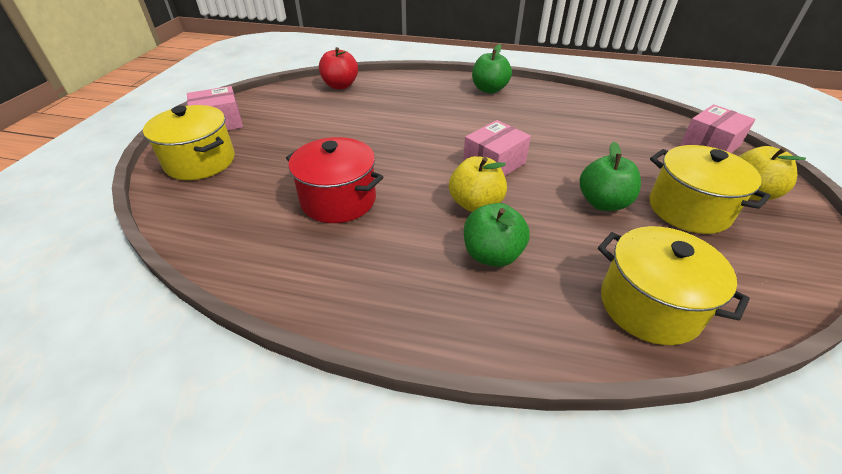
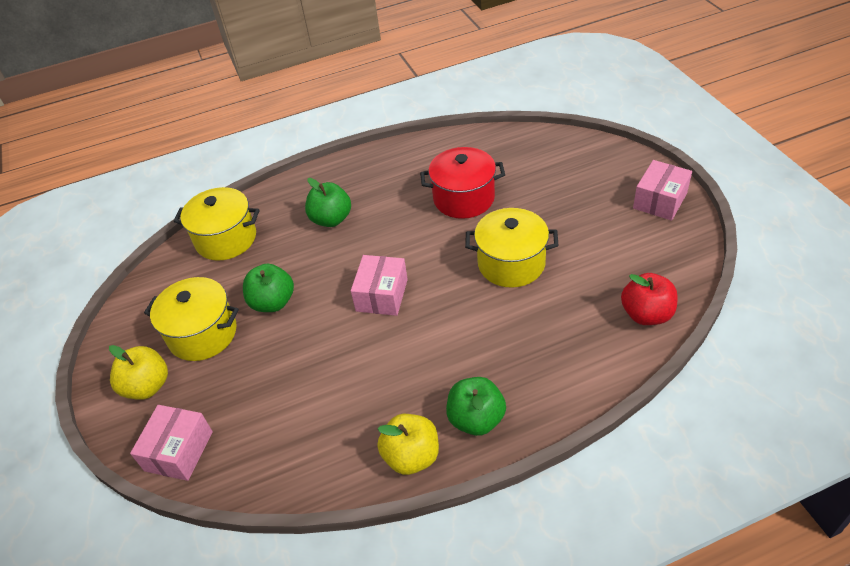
camera: 150 degrees right, 5 degrees up
(200, 162) = (601, 168): yellow pot -> yellow pot (511, 263)
(475, 204) = (367, 248): yellow apple -> yellow apple (411, 456)

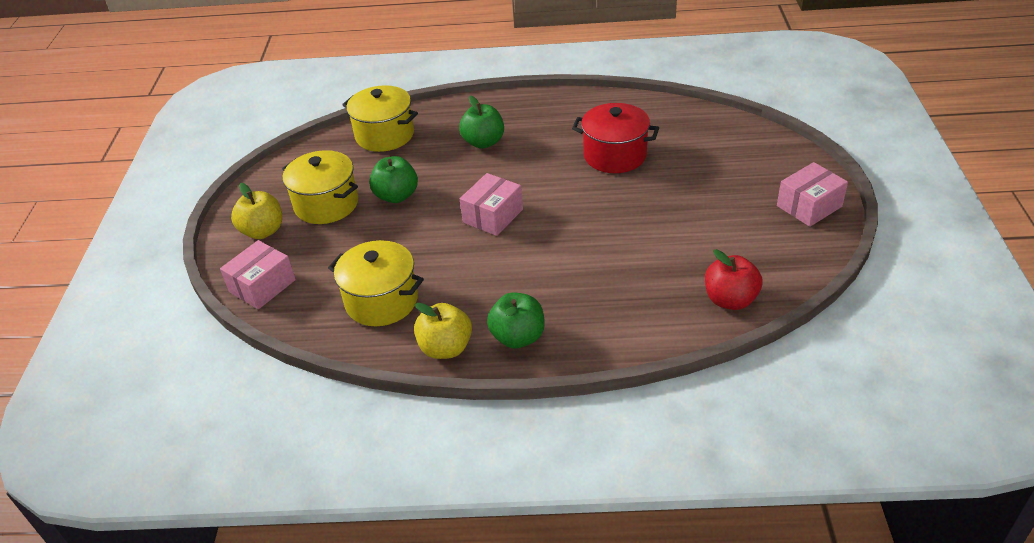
camera: 20 degrees right, 5 degrees down
(511, 263) = (626, 222): yellow pot -> yellow pot (381, 301)

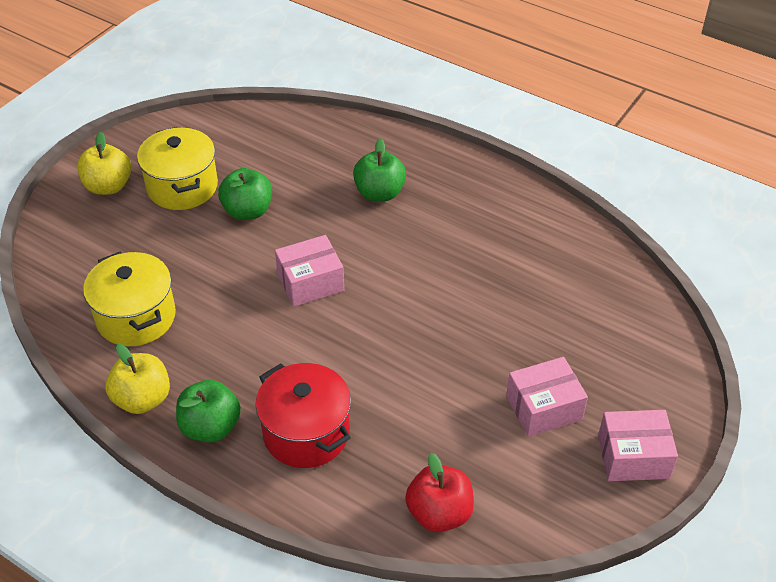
camera: 30 degrees right, 5 degrees up
(262, 286) = (60, 243): pink box -> pink box (544, 408)
(385, 135) = (298, 136): yellow pot -> none
(615, 155) = (491, 278): red pot -> red pot (306, 433)

